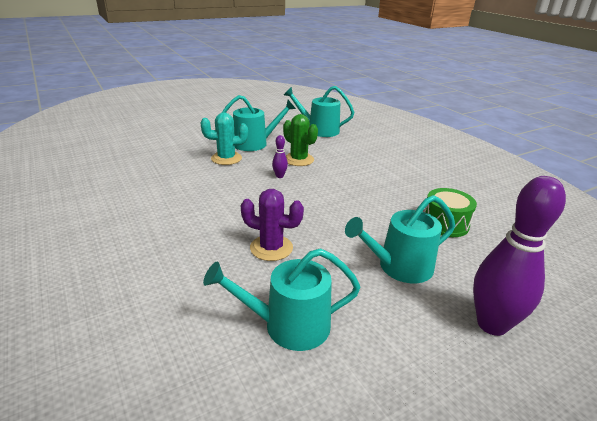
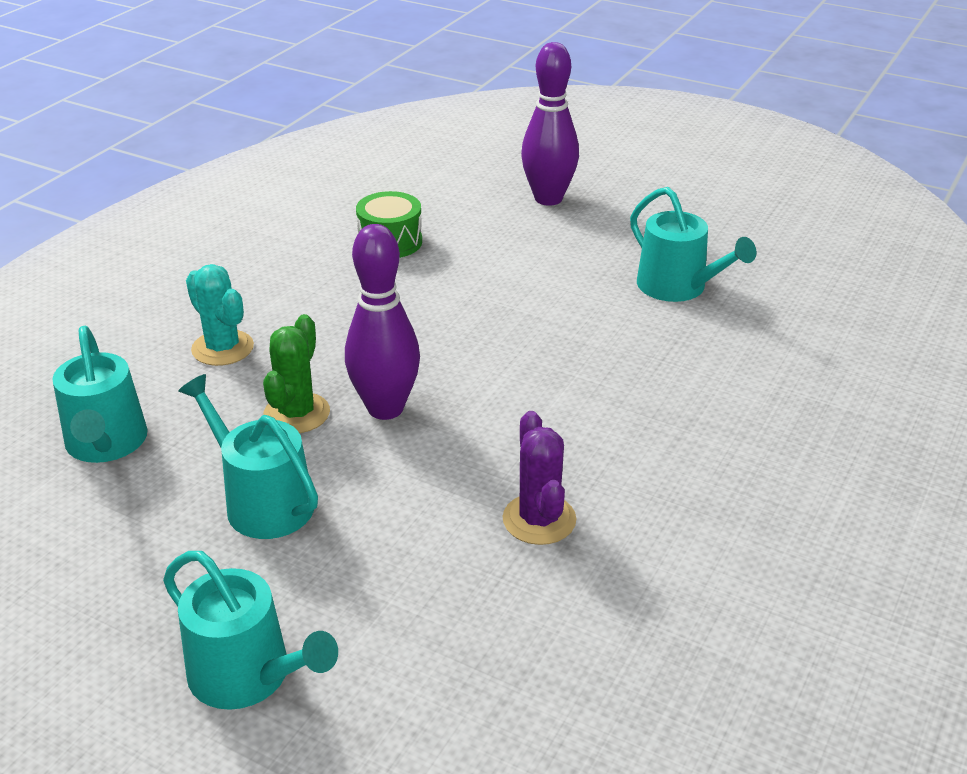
camera: 120 degrees left, 5 degrees up
(226, 158) = (372, 503): turquoise cactus -> turquoise cactus (222, 348)
(271, 248) = (582, 340): purple cactus -> purple cactus (539, 519)
(279, 176) = (385, 408): purple bowling pin -> purple bowling pin, size x2.37
(399, 267) = (517, 253): turquoise watering can -> turquoise watering can (248, 675)

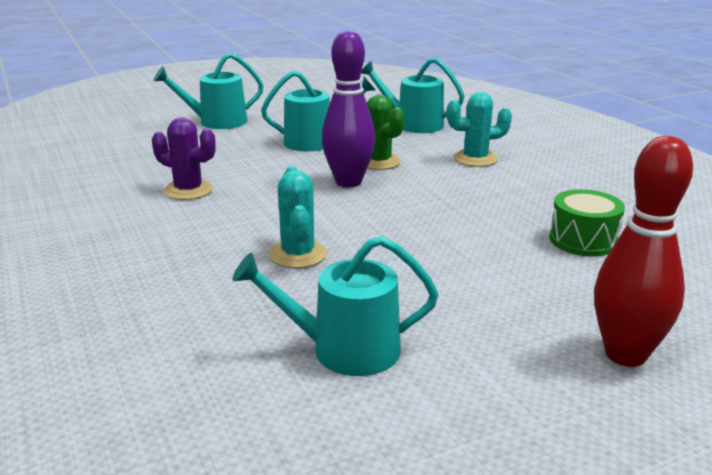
camera: 125 degrees right, 10 degrees down
(548, 199) = (625, 354): purple bowling pin -> red bowling pin
(584, 364) = (298, 254): none -> turquoise cactus

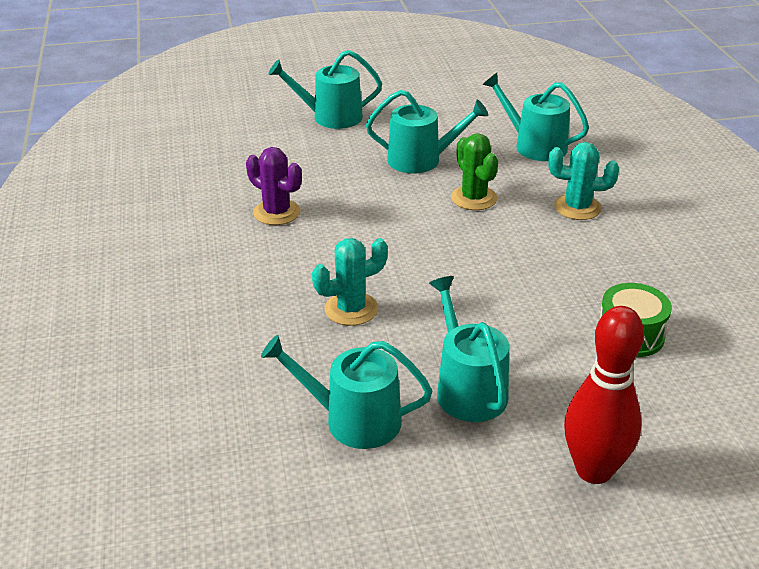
camera: 15 degrees right, 10 degrees up
(298, 254) = (351, 309): turquoise cactus -> turquoise cactus turned 60 degrees clockwise
(348, 182) = (432, 223): purple bowling pin -> none
(454, 304) = (468, 389): none -> turquoise watering can

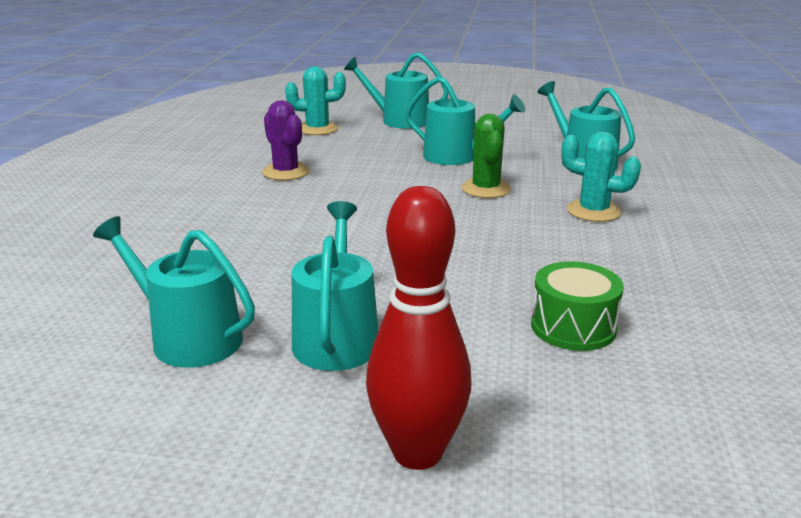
camera: 20 degrees right, 10 degrees down
(351, 309) = (281, 249): turquoise cactus -> turquoise cactus (317, 129)

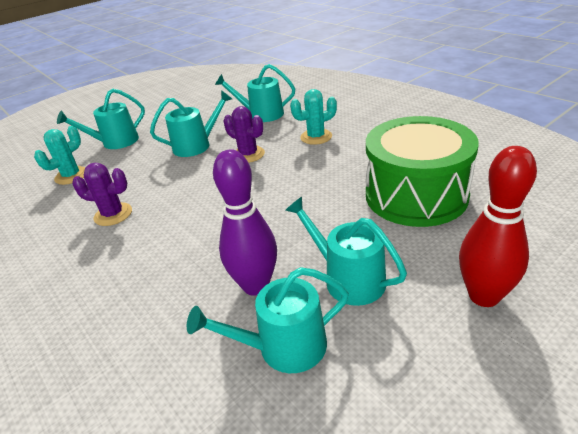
camera: 45 degrees left, 10 degrees up
(264, 286) = (255, 285): none -> purple bowling pin
(486, 189) = (248, 154): green cactus -> purple cactus
(573, 327) = (416, 195): green drum -> green drum, size x2.09

